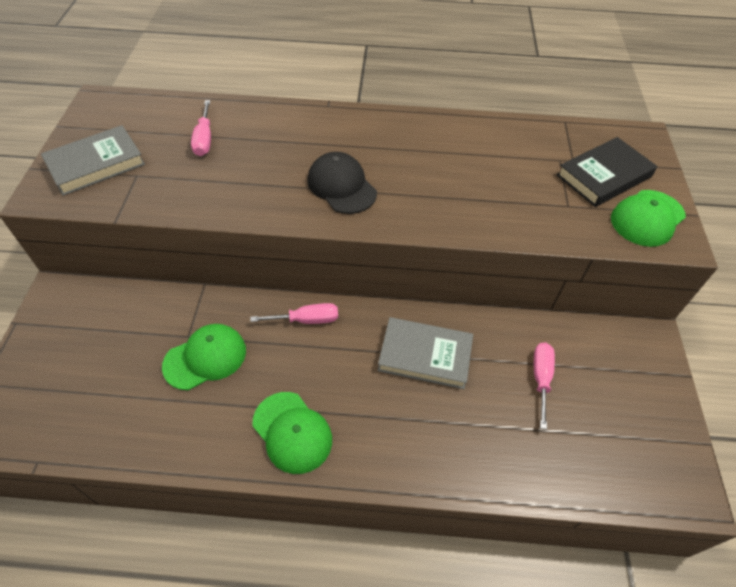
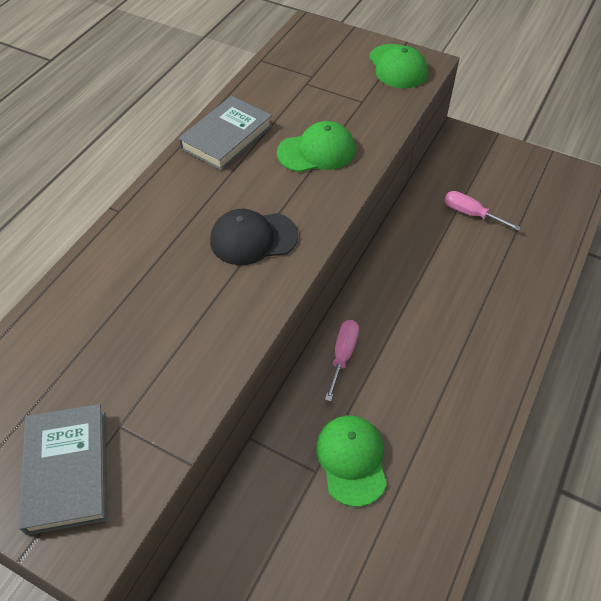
camera: 65 degrees left, 0 degrees up
(204, 139) = (98, 339): pink screwdriver -> none
(292, 432) = (464, 405): green cap -> green cap (316, 151)
(425, 355) = (420, 278): grey book -> grey book (226, 137)
(604, 176) = (340, 68): black book -> none

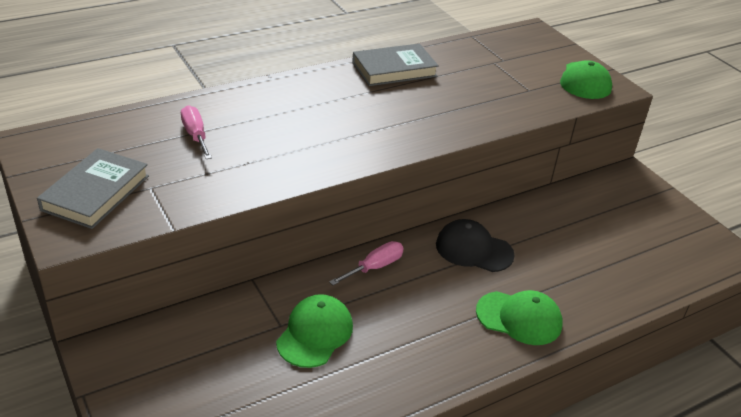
camera: 30 degrees right, 15 degrees down
(253, 238) = (350, 133): black cap -> black cap (474, 249)
(316, 151) = (456, 104): green cap -> green cap (519, 318)
(471, 214) = (586, 230): pink screwdriver -> pink screwdriver (195, 135)

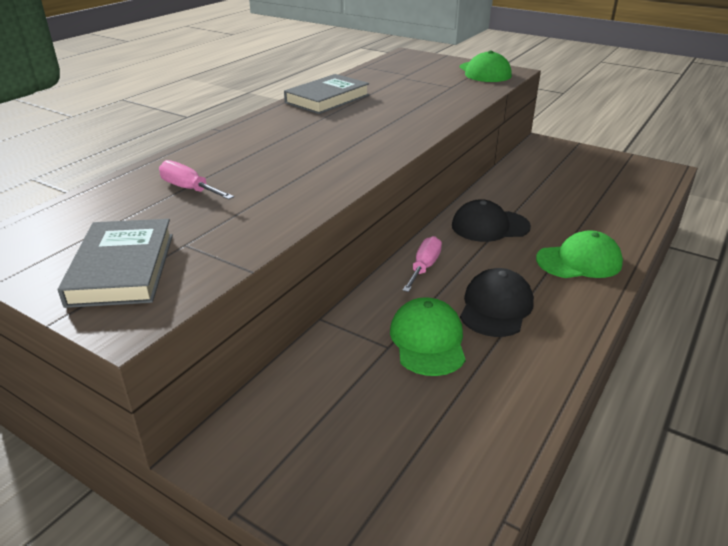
camera: 25 degrees left, 5 degrees down
(398, 329) = (496, 307): none -> black cap

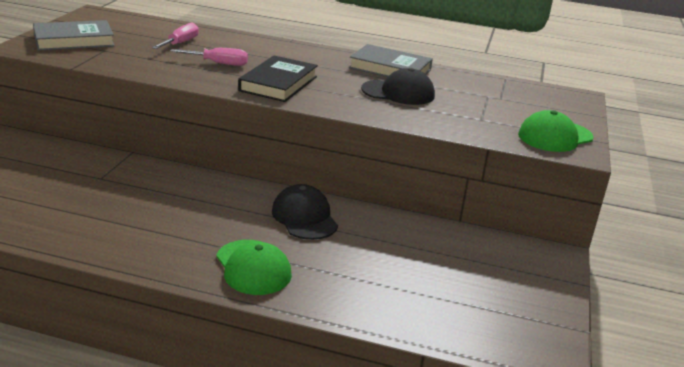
camera: 70 degrees right, 5 degrees down
(353, 148) = (278, 83): none -> black book
(424, 267) = (215, 187): pink screwdriver -> pink screwdriver (219, 63)
(428, 340) = (109, 192): green cap -> none
(496, 307) = (160, 221): black cap -> black cap (398, 92)

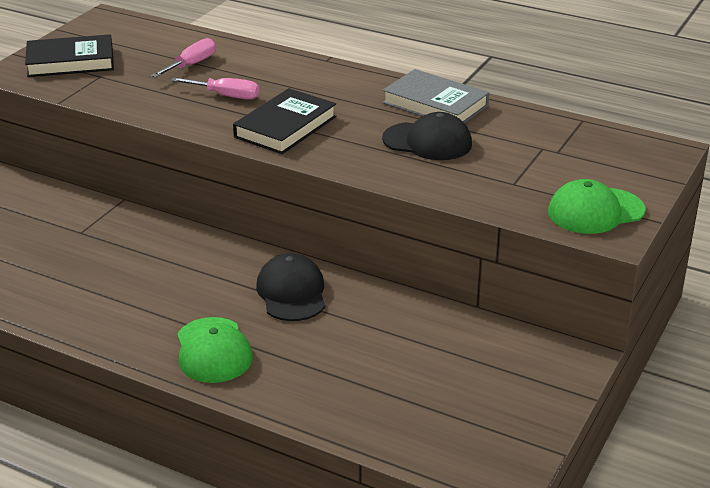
camera: 15 degrees right, 5 degrees up
(74, 40) = (70, 61): grey book -> black book

